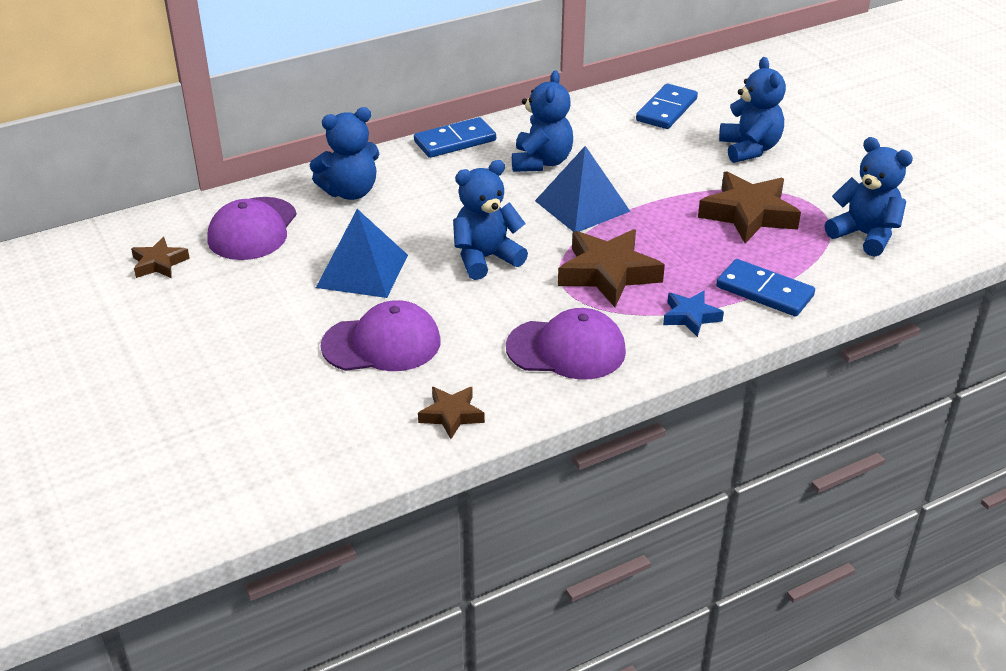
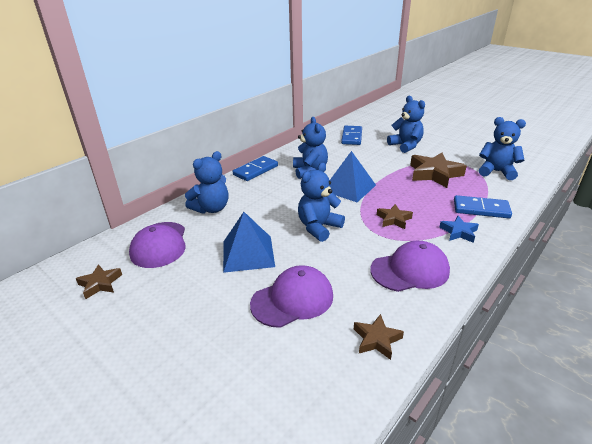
camera: 20 degrees left, 5 degrees down
(608, 273) = (394, 219): brown star -> brown star, size x0.55

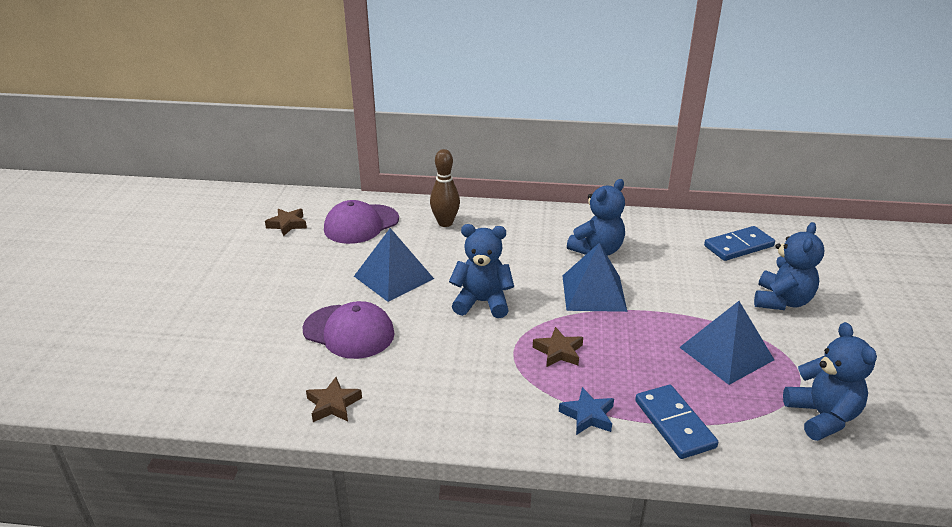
camera: 55 degrees right, 0 degrees up
(211, 208) = (445, 223): blue teddy bear -> brown bowling pin
(256, 170) = (551, 214): blue domino -> none
(410, 270) = (464, 395): purple cap -> none
(434, 174) = (726, 353): brown star -> blue pyramid

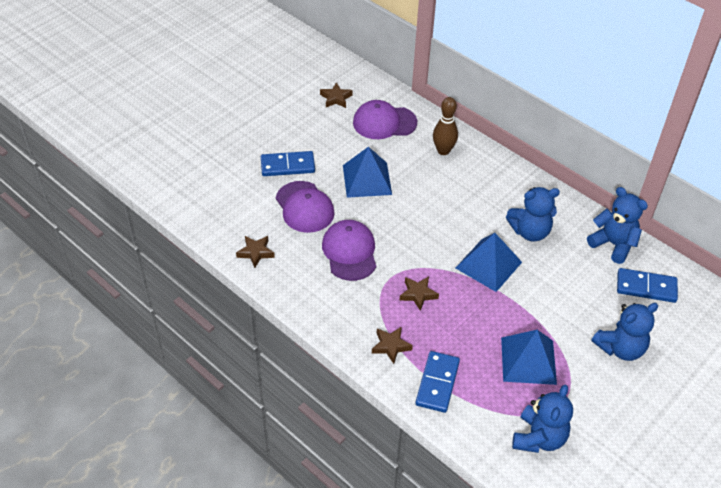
camera: 35 degrees right, 15 degrees up
(290, 303) = (287, 166): none -> blue domino
(444, 349) = (350, 252): none -> purple cap
(482, 302) = (405, 231): blue teddy bear -> blue teddy bear (613, 244)
(587, 415) = (391, 346): blue star -> brown star

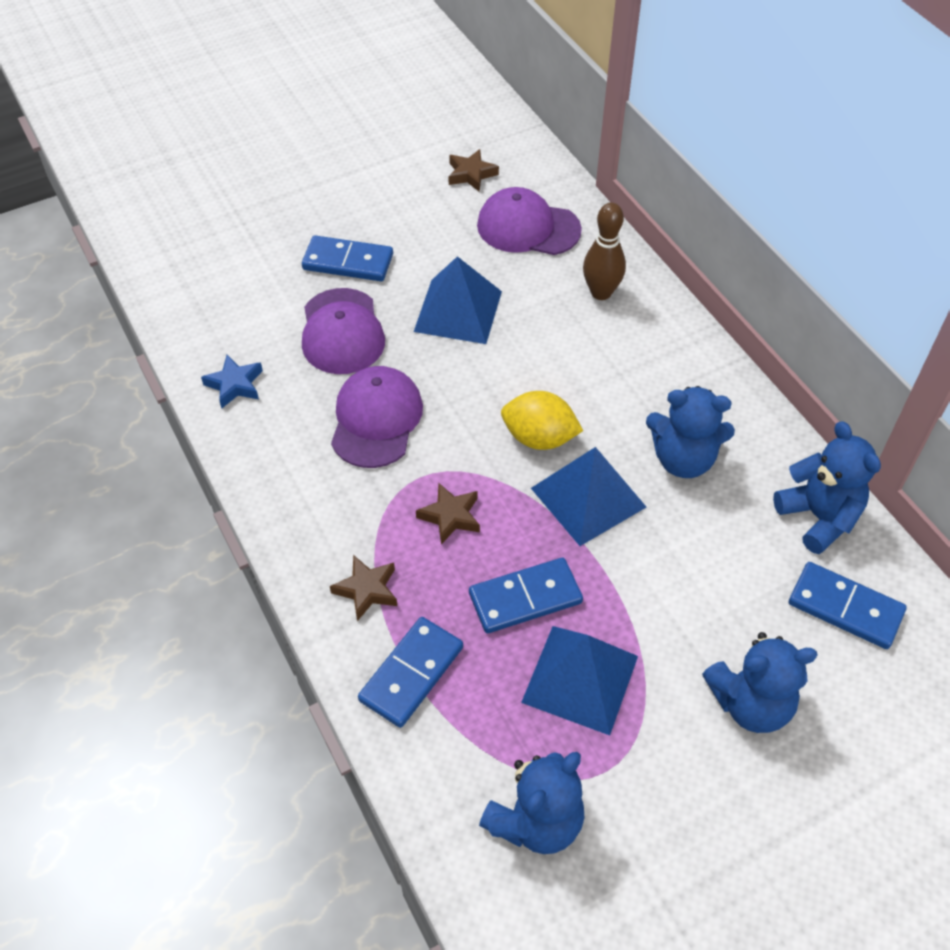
camera: 20 degrees right, 5 degrees up
(255, 252) = (235, 385): brown star -> blue star
(447, 239) = (539, 438): none -> yellow lemon
(480, 327) = (525, 598): none -> blue domino

